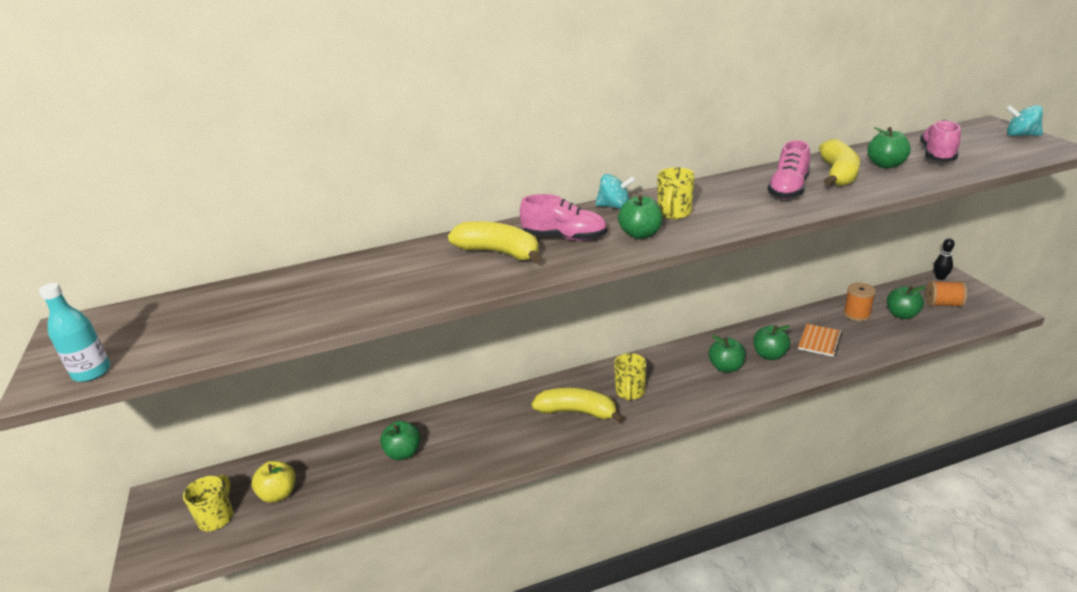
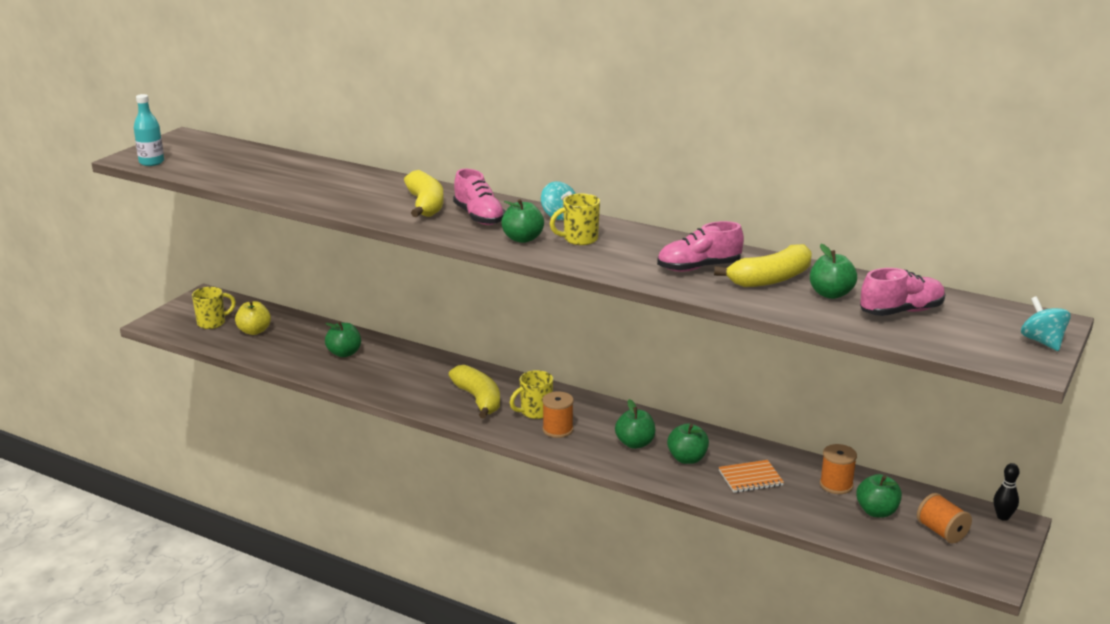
camera: 45 degrees right, 5 degrees down
(668, 393) = (557, 430): none -> orange spool

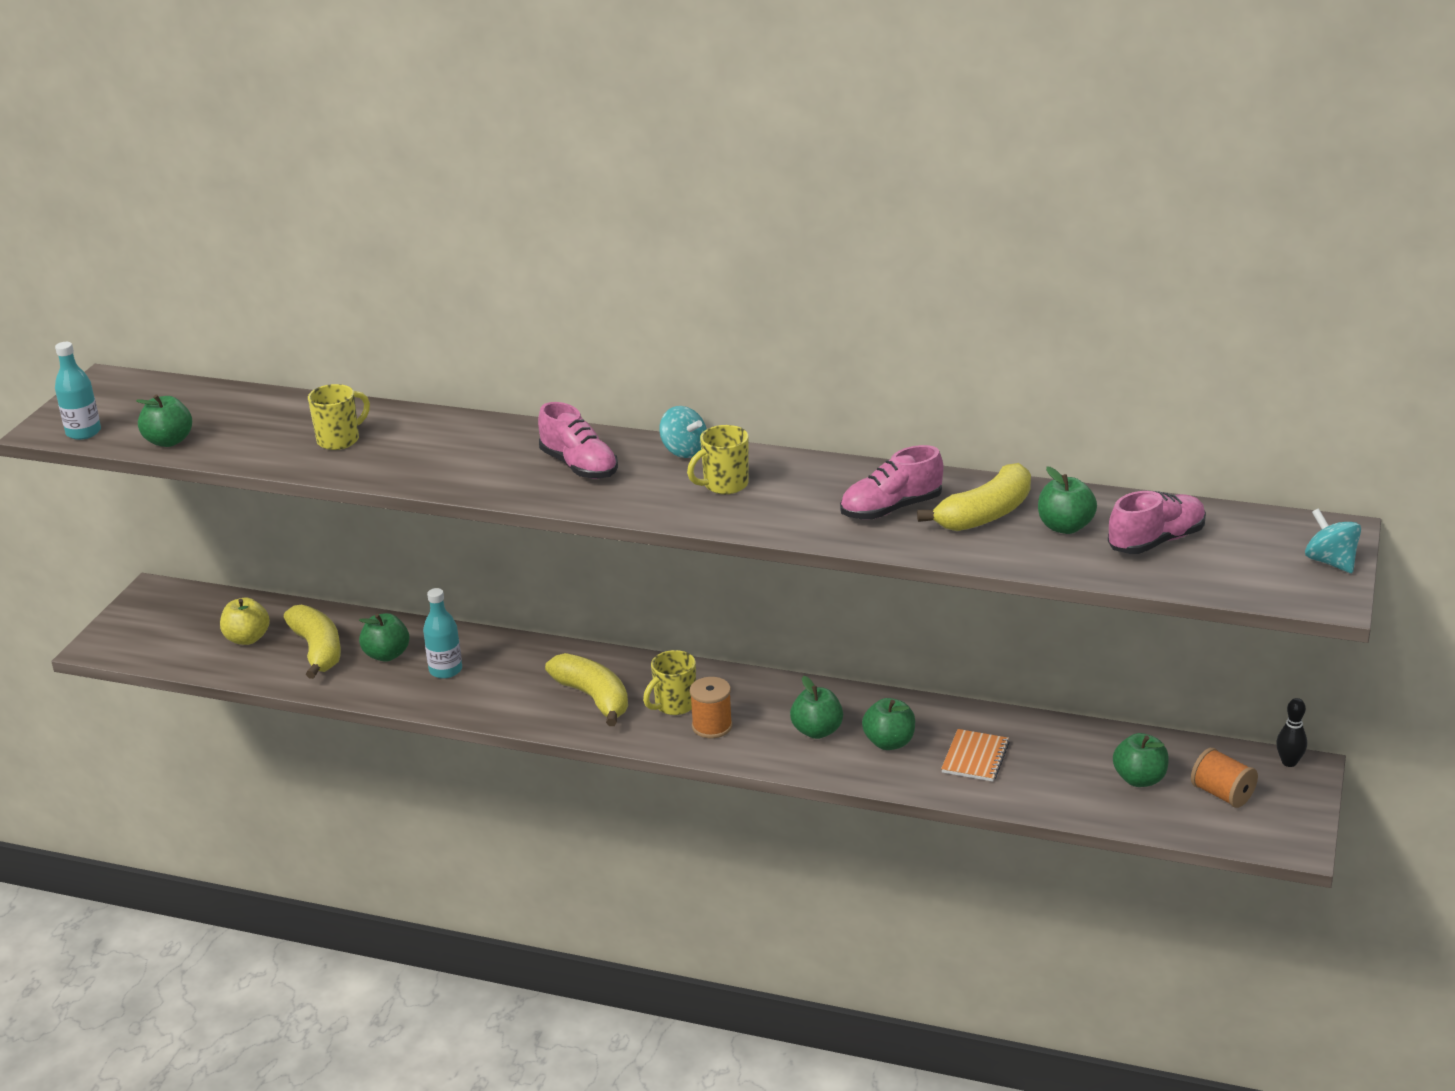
camera: 10 degrees left, 5 degrees up
(212, 323) = (182, 634): yellow mug -> yellow mug (340, 440)
(381, 368) = (445, 670): none -> turquoise bottle
(425, 205) = (500, 456): yellow banana -> yellow banana (317, 650)
(523, 239) = (650, 494): green apple -> green apple (169, 441)
(750, 478) = (975, 757): orange notebook -> orange notebook turned 45 degrees counterclockwise
(836, 485) = (1082, 750): orange spool -> none

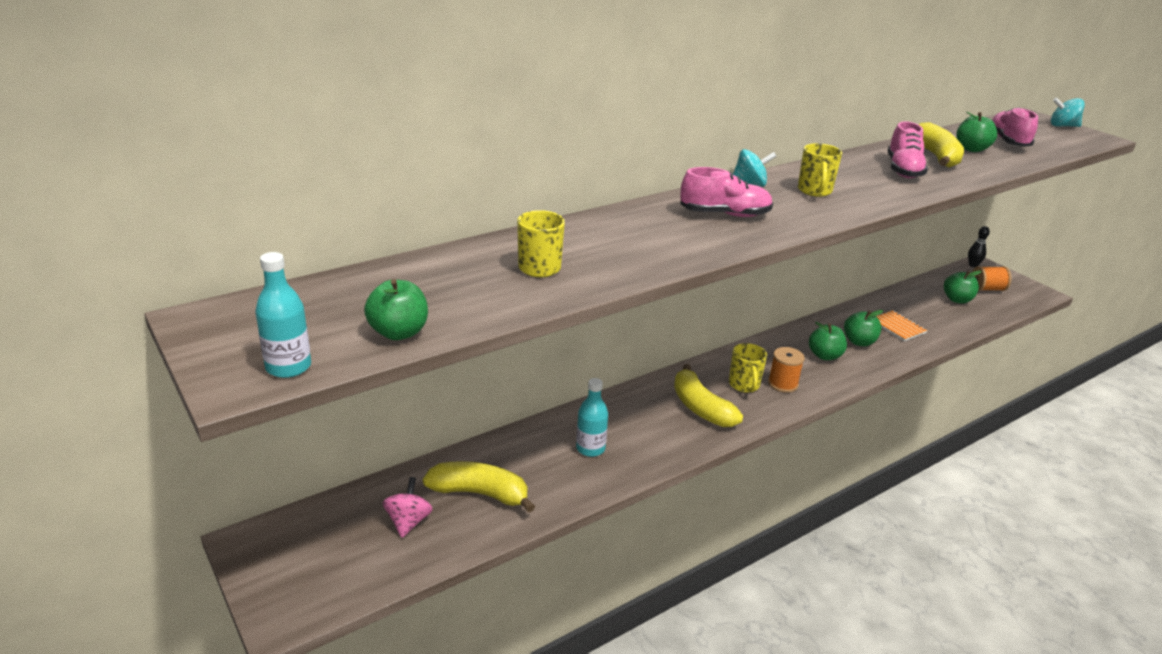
camera: 55 degrees left, 0 degrees up
(247, 638) = (408, 522): yellow apple -> pink spinning top
(387, 655) = (533, 464): green apple -> none
(593, 698) = (701, 408): yellow banana -> yellow banana turned 120 degrees counterclockwise

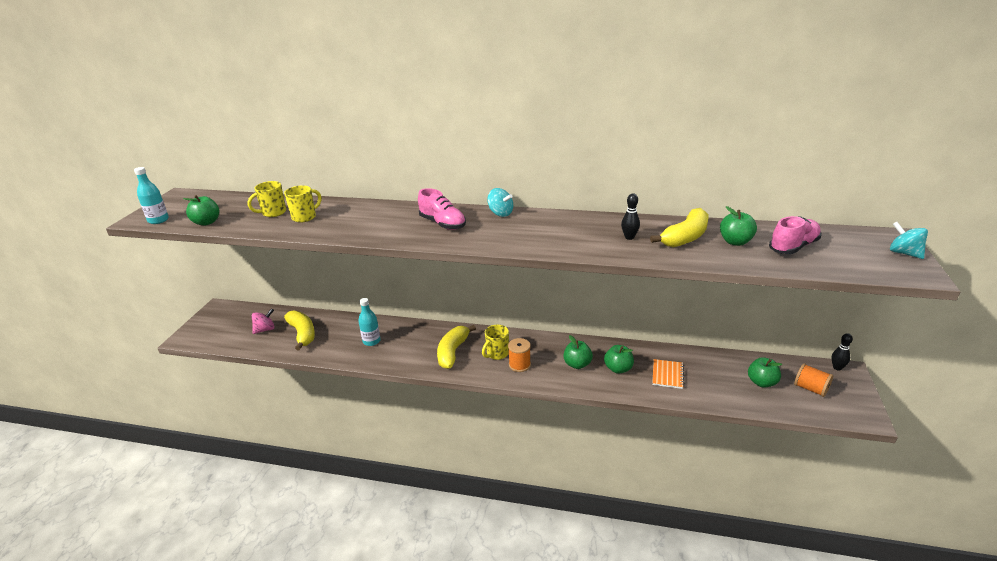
camera: 50 degrees right, 0 degrees up
(814, 191) = (528, 229): yellow mug -> yellow mug (273, 213)
(903, 170) = (629, 237): pink shoe -> black bowling pin

